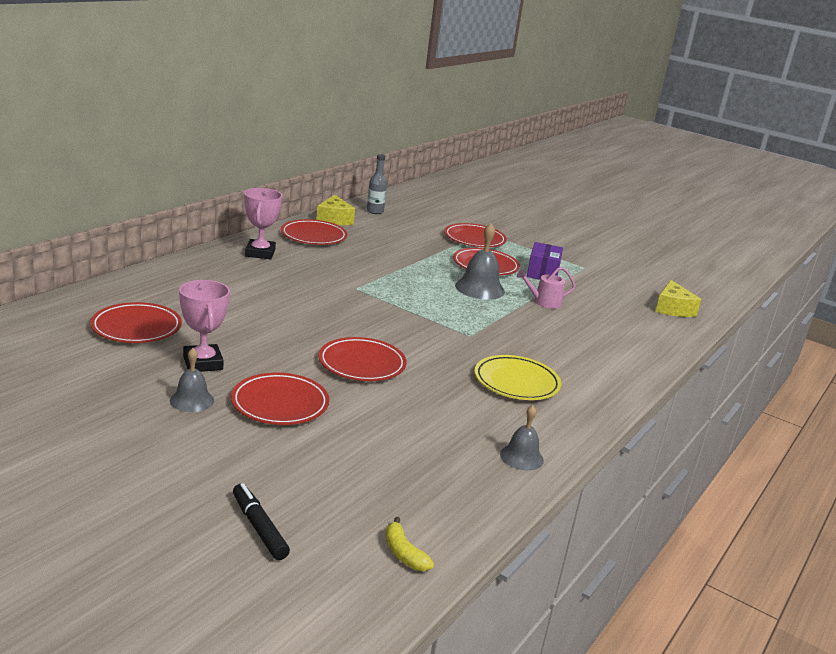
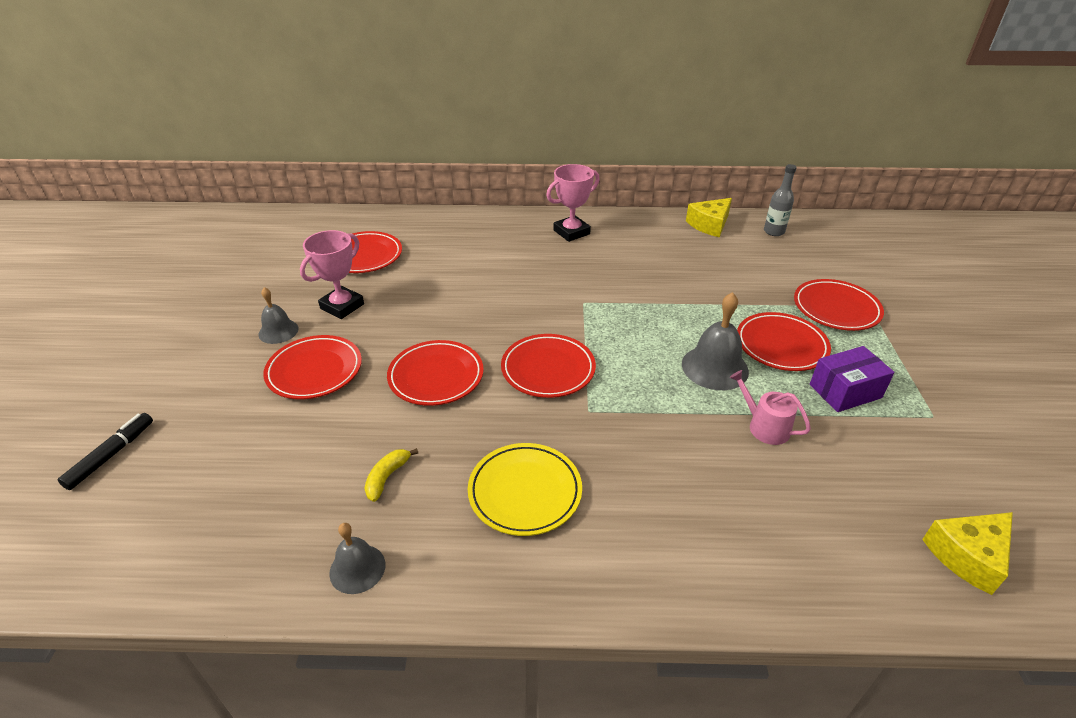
camera: 60 degrees right, 15 degrees up
(313, 236) = (653, 234): red plate -> red plate (548, 369)
(404, 553) = (114, 559): yellow banana -> yellow banana (387, 477)

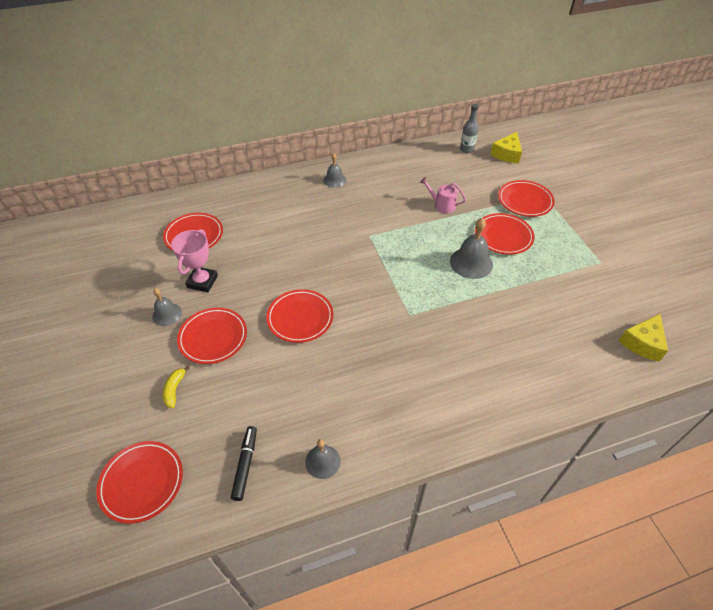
camera: 20 degrees left, 10 degrees up
(111, 455) = (105, 443): black marker -> black marker (245, 465)
(387, 477) = (307, 398): yellow banana -> yellow banana (175, 390)
(525, 492) = (397, 380): yellow plate -> none
(548, 369) = (370, 292): red plate -> red plate (142, 482)
(571, 232) = (334, 180): pink trophy -> grey bell
(709, 225) = (424, 153): yellow cheese -> yellow cheese (507, 154)
(764, 426) = (514, 295): pink watering can -> pink watering can (442, 205)
(845, 391) = (550, 259): purple box -> none

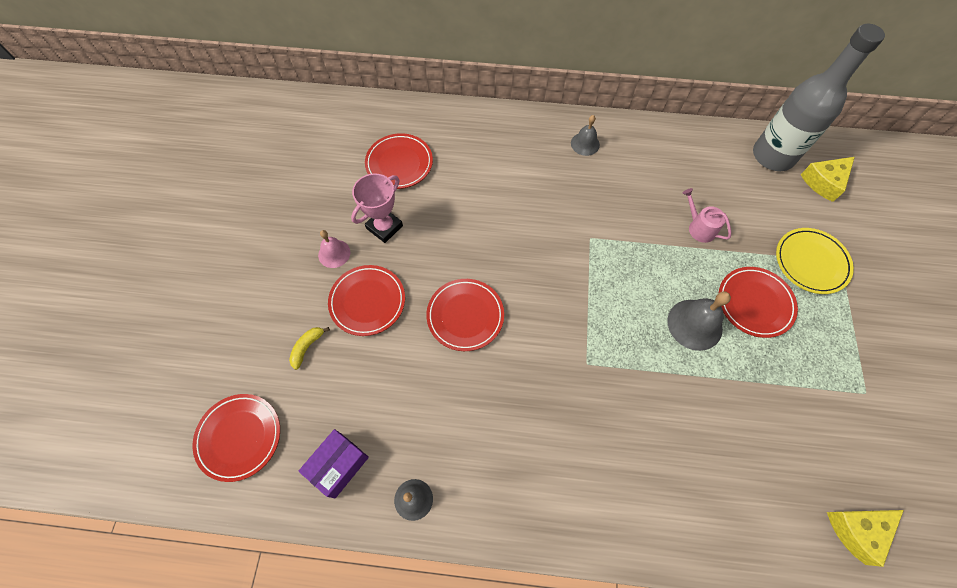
camera: 25 degrees right, 15 degrees up
(167, 314) = (334, 253): grey bell -> pink bell
(245, 465) = (338, 465): black marker -> purple box
(466, 149) = (773, 156): grey bottle -> grey bottle, size x2.23
(525, 201) = (811, 262): red plate -> yellow plate

